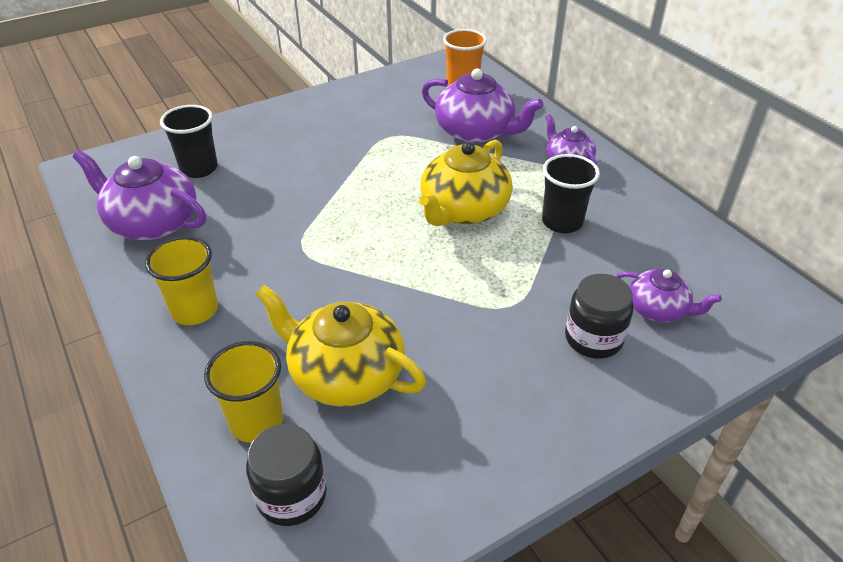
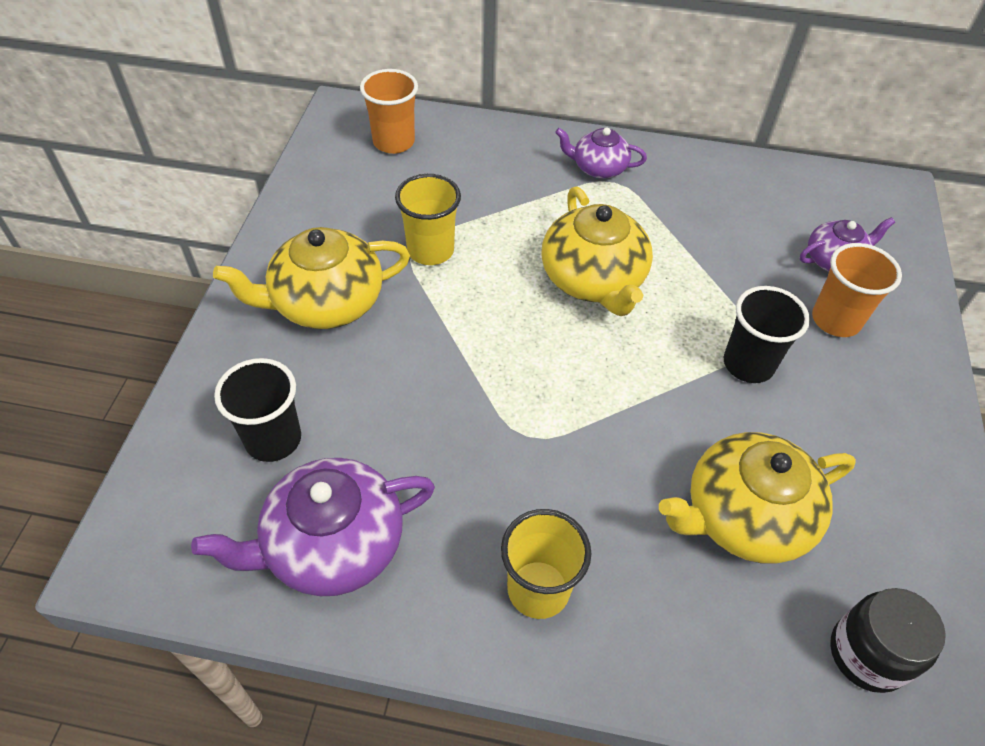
camera: 50 degrees left, 10 degrees up
(256, 422) = (754, 628): yellow cup -> yellow cup (430, 250)
(310, 132) = (326, 302): none -> yellow teapot
(475, 132) = (483, 188): purple teapot -> none
(562, 222) = (677, 232): black cup -> black cup (748, 364)
(593, 338) = (835, 320): black jar -> orange cup

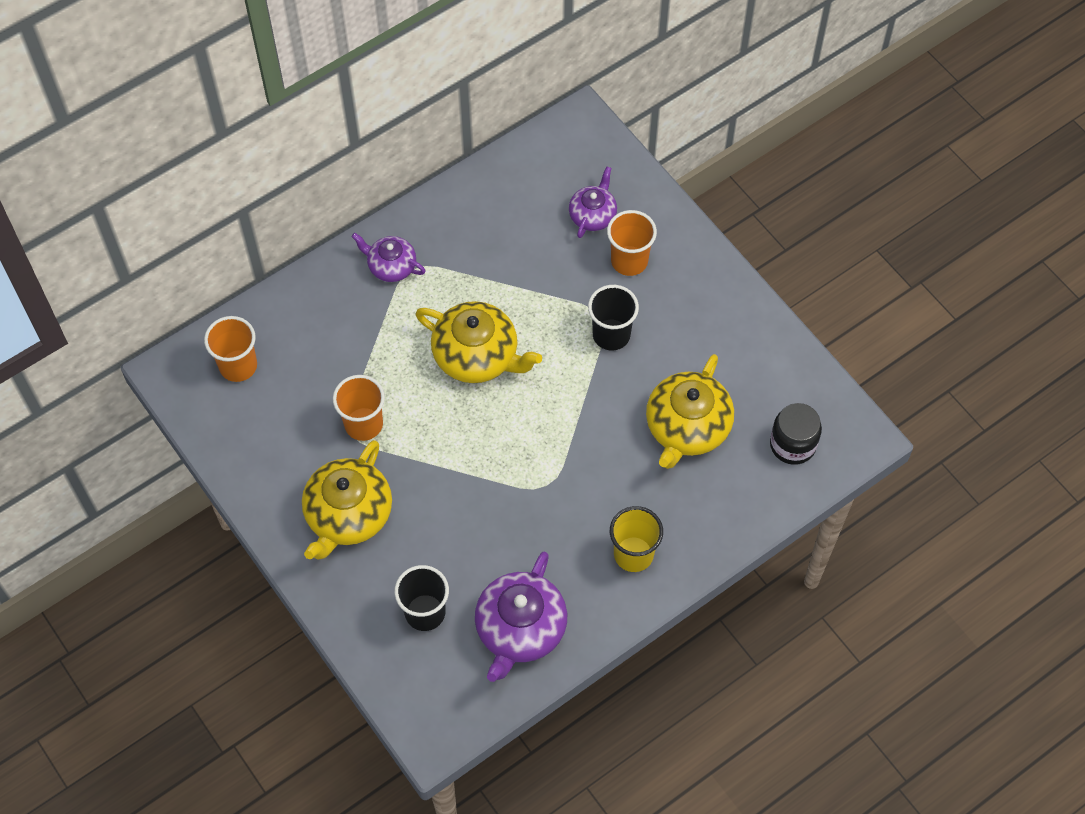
camera: 45 degrees left, 10 degrees up
(430, 250) = (363, 424): yellow cup -> orange cup
(598, 168) = (391, 266): purple teapot -> purple teapot turned 60 degrees clockwise

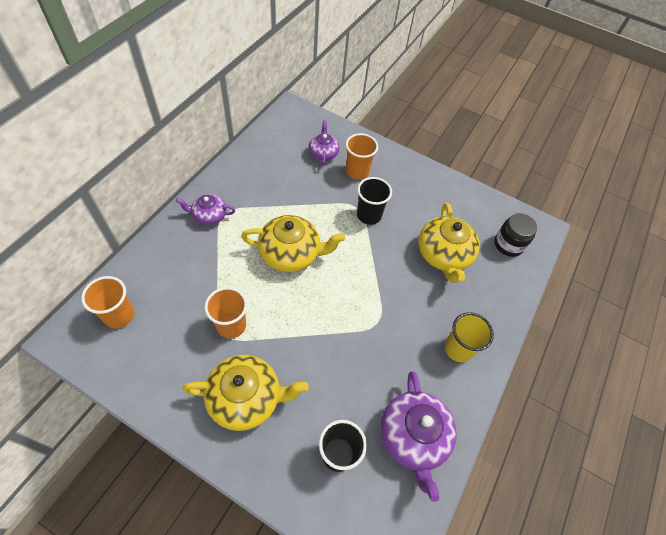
camera: 30 degrees left, 5 degrees down
(348, 515) = (246, 398): yellow teapot -> yellow teapot turned 90 degrees counterclockwise

